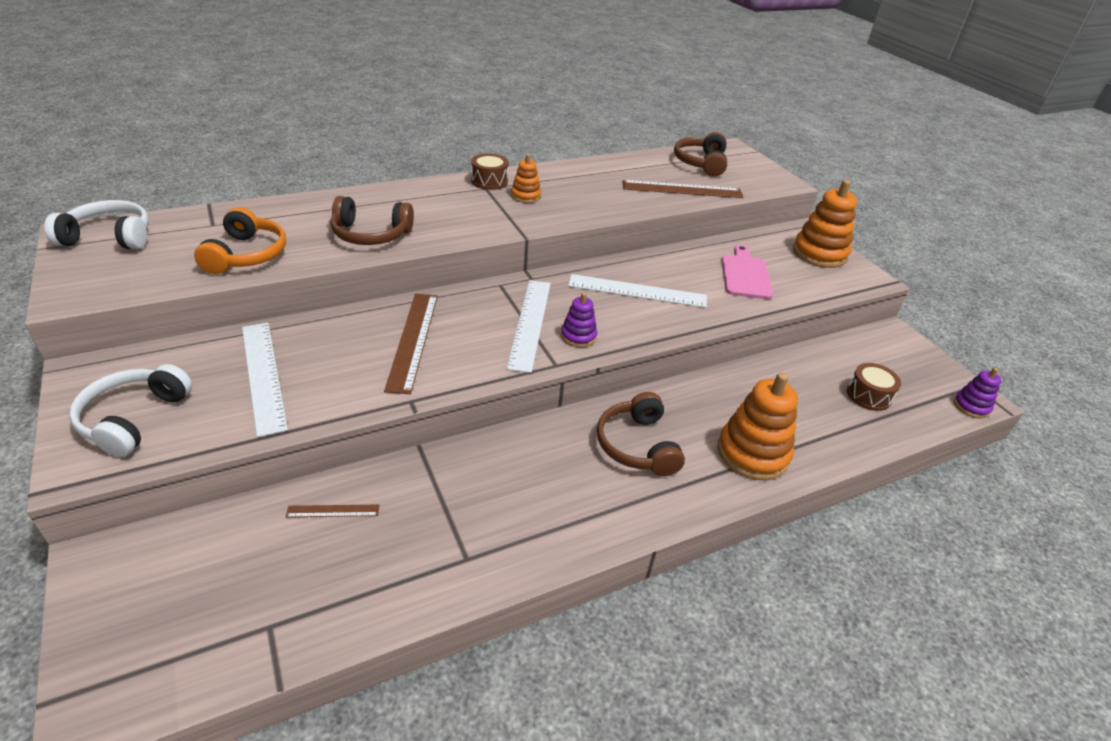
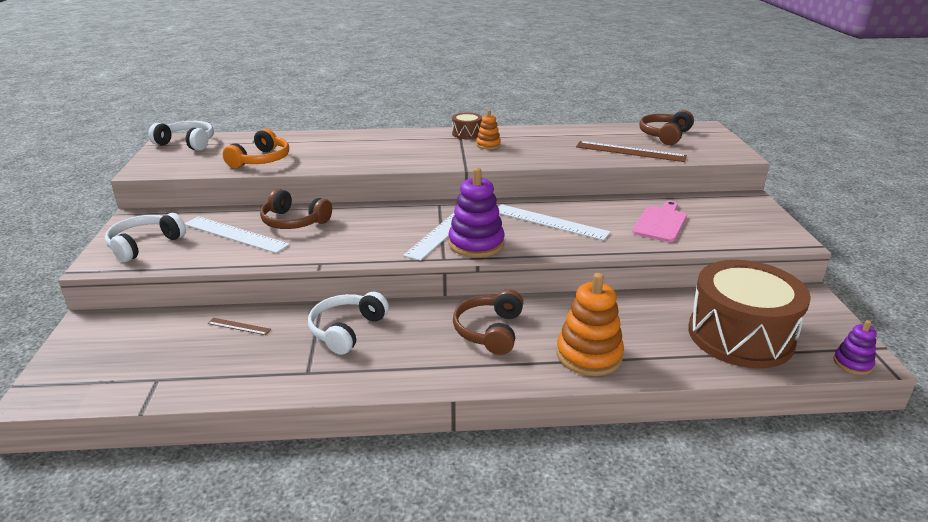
camera: 25 degrees right, 10 degrees down
(263, 375) = (235, 234): white ruler -> white ruler turned 60 degrees counterclockwise
(371, 234) = (352, 157): brown headphones -> brown headphones (294, 222)
(413, 340) = (348, 229): brown ruler -> none
(476, 483) = (346, 330): none -> white headphones
(578, 336) = (476, 244): purple stacking toy -> purple stacking toy, size x1.86
(819, 254) = (751, 216): orange stacking toy -> none
(868, 395) = (740, 336): brown drum -> brown drum, size x2.39

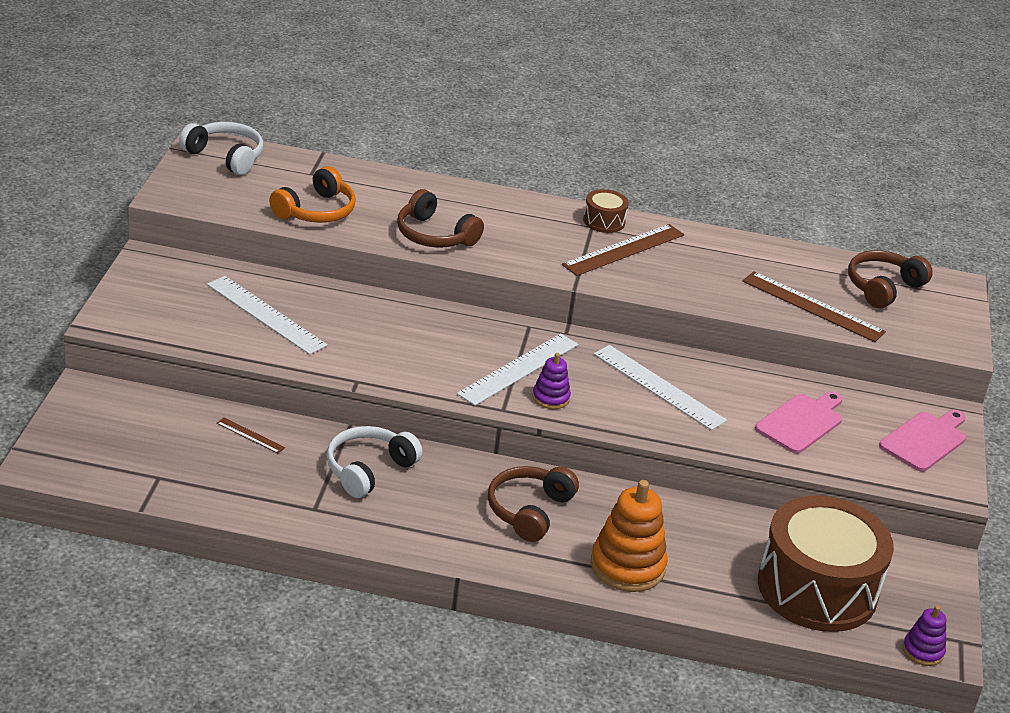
camera: 10 degrees right, 5 degrees up
(144, 245) = (159, 305): white headphones -> none
(294, 222) = (339, 311): brown headphones -> brown headphones (434, 235)
(476, 244) = (550, 398): purple stacking toy -> purple stacking toy, size x0.54
(488, 145) = (623, 250): orange stacking toy -> brown ruler
(748, 216) = (925, 440): none -> pink cutting board

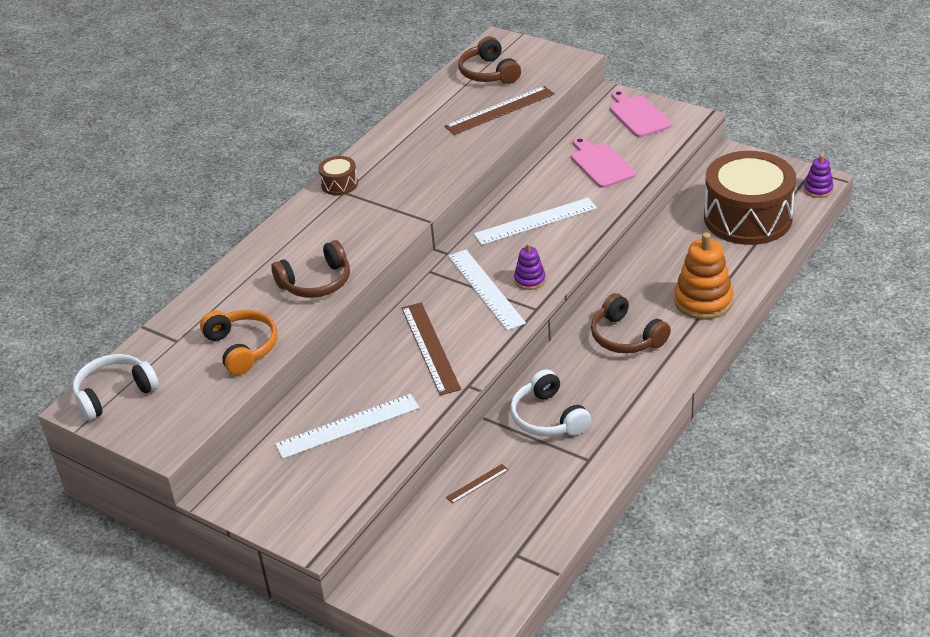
camera: 60 degrees left, 5 degrees up
(623, 250) = (385, 183): brown ruler -> brown ruler (430, 348)

